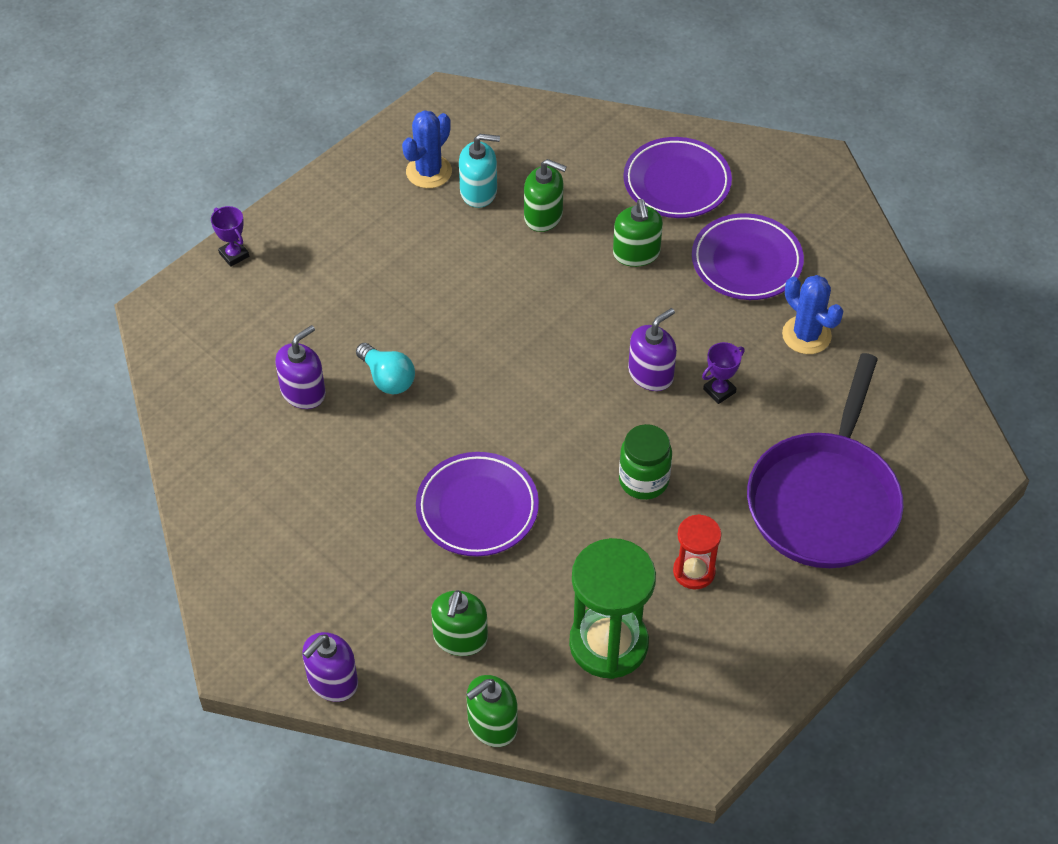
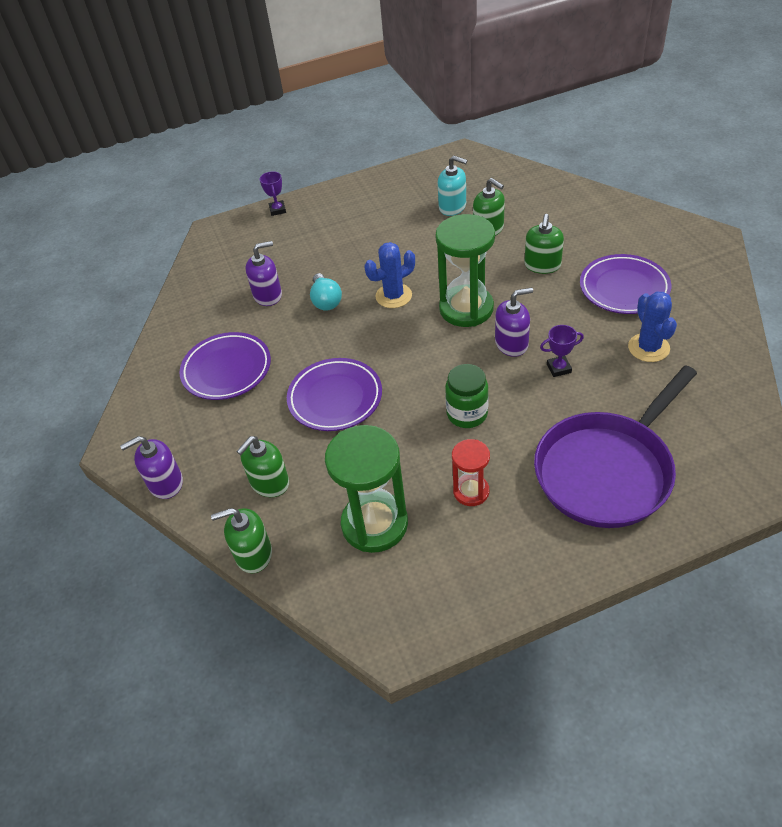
camera: 30 degrees right, 5 degrees down
(429, 172) = (426, 190): blue cactus -> blue cactus (393, 296)
(573, 341) = (466, 308): none -> green hourglass
(677, 183) = (595, 229): purple plate -> purple plate (227, 370)

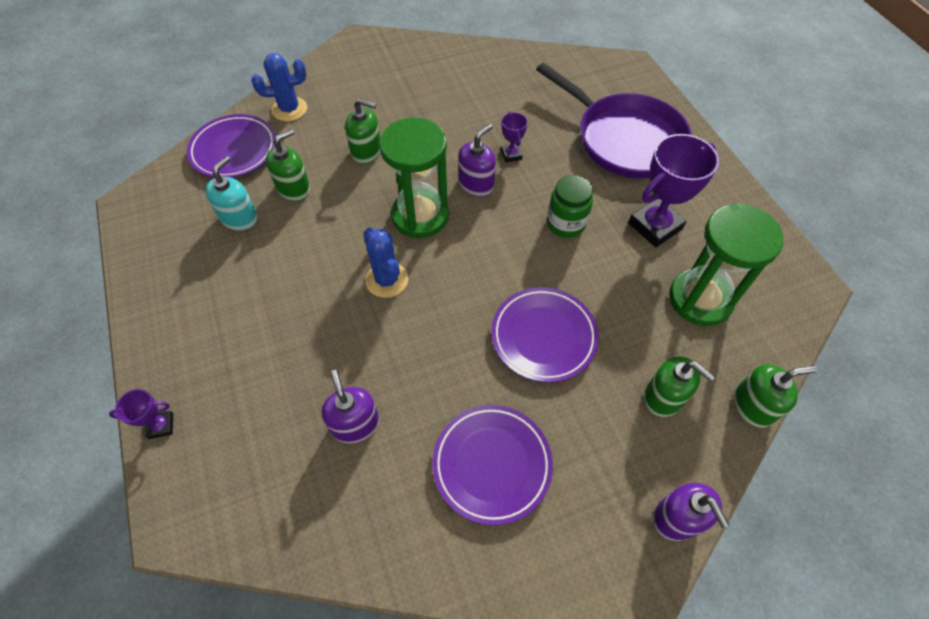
camera: 95 degrees left, 10 degrees up
(253, 554) = (753, 405): green soap dispenser -> green soap dispenser turned 90 degrees counterclockwise
(326, 301) = (381, 351): turquoise light bulb -> none
(471, 491) = (655, 226): red hourglass -> purple trophy
(511, 344) = (476, 184): purple soap dispenser -> purple soap dispenser turned 60 degrees clockwise
(624, 288) = (414, 101): purple plate -> purple plate (234, 150)
(648, 348) = (491, 97): blue cactus -> blue cactus (289, 109)

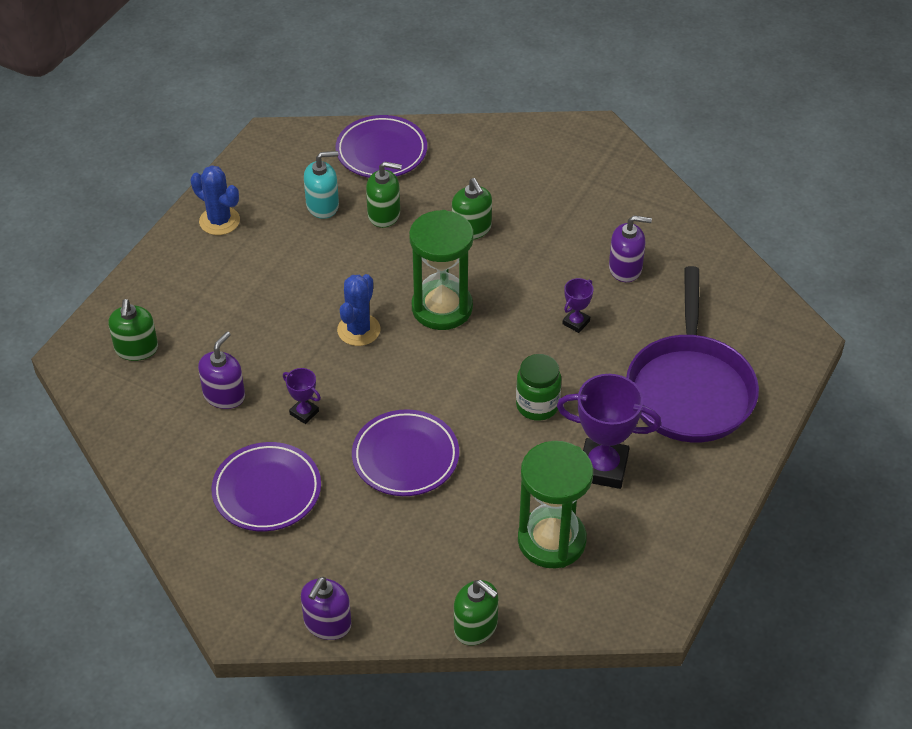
camera: 50 degrees right, 10 degrees down
(161, 426) = (126, 296): purple trophy -> purple trophy (304, 413)
(289, 109) = (461, 150): blue cactus -> blue cactus (219, 221)
(476, 184) = (515, 321): purple soap dispenser -> purple soap dispenser (625, 268)
(663, 397) = (425, 564): green soap dispenser -> green soap dispenser (136, 349)

